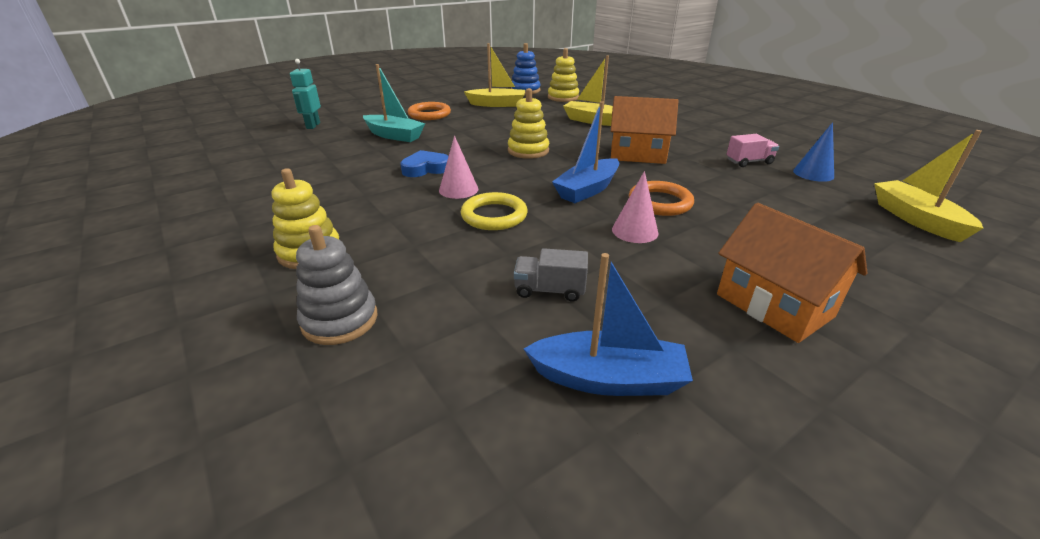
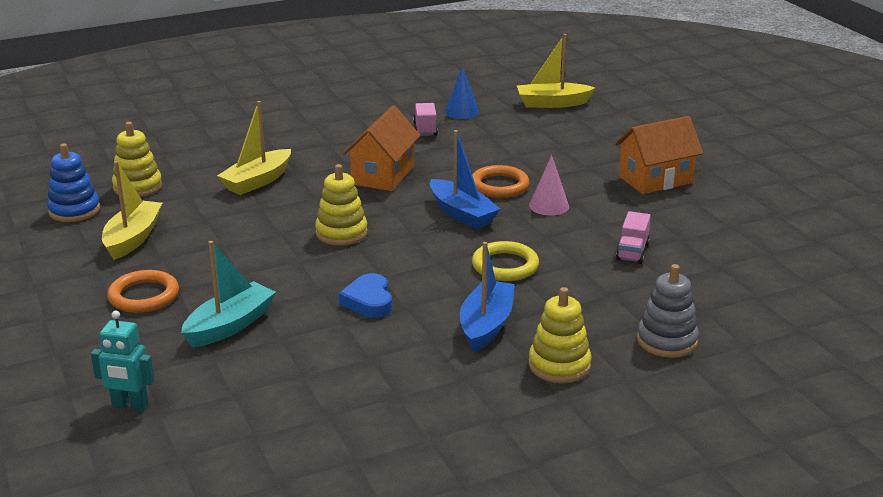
camera: 80 degrees left, 5 degrees down
(458, 189) = (438, 282): pink cone -> none
(550, 290) = (632, 252): grey truck -> pink truck
(608, 379) = (725, 244): blue boat -> blue boat (486, 325)

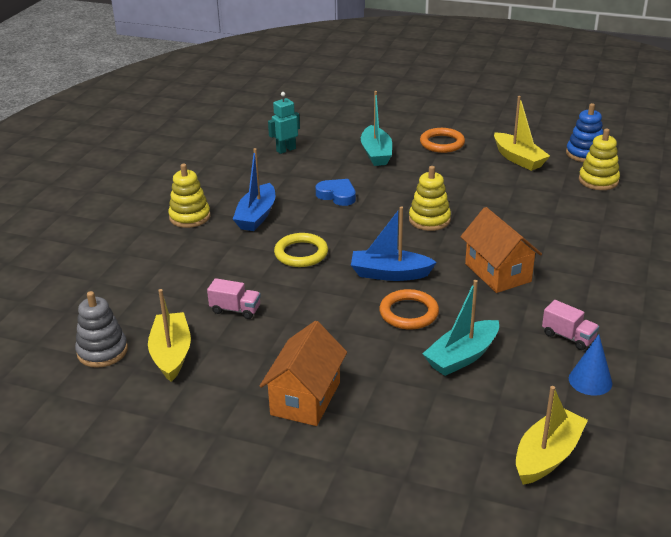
camera: 135 degrees right, 5 degrees up
(130, 405) = (347, 115): turquoise robot -> turquoise robot (286, 150)
(257, 181) = (553, 222): yellow boat -> yellow boat (171, 354)
(486, 325) = (256, 216): blue boat -> blue boat turned 45 degrees clockwise
(512, 151) = (462, 356): none -> turquoise boat
(549, 206) = (346, 316): pink cone -> none
(632, 252) = (235, 309): pink truck -> pink truck turned 135 degrees clockwise
(666, 341) = (145, 259): grey stacking toy -> grey stacking toy (102, 351)

